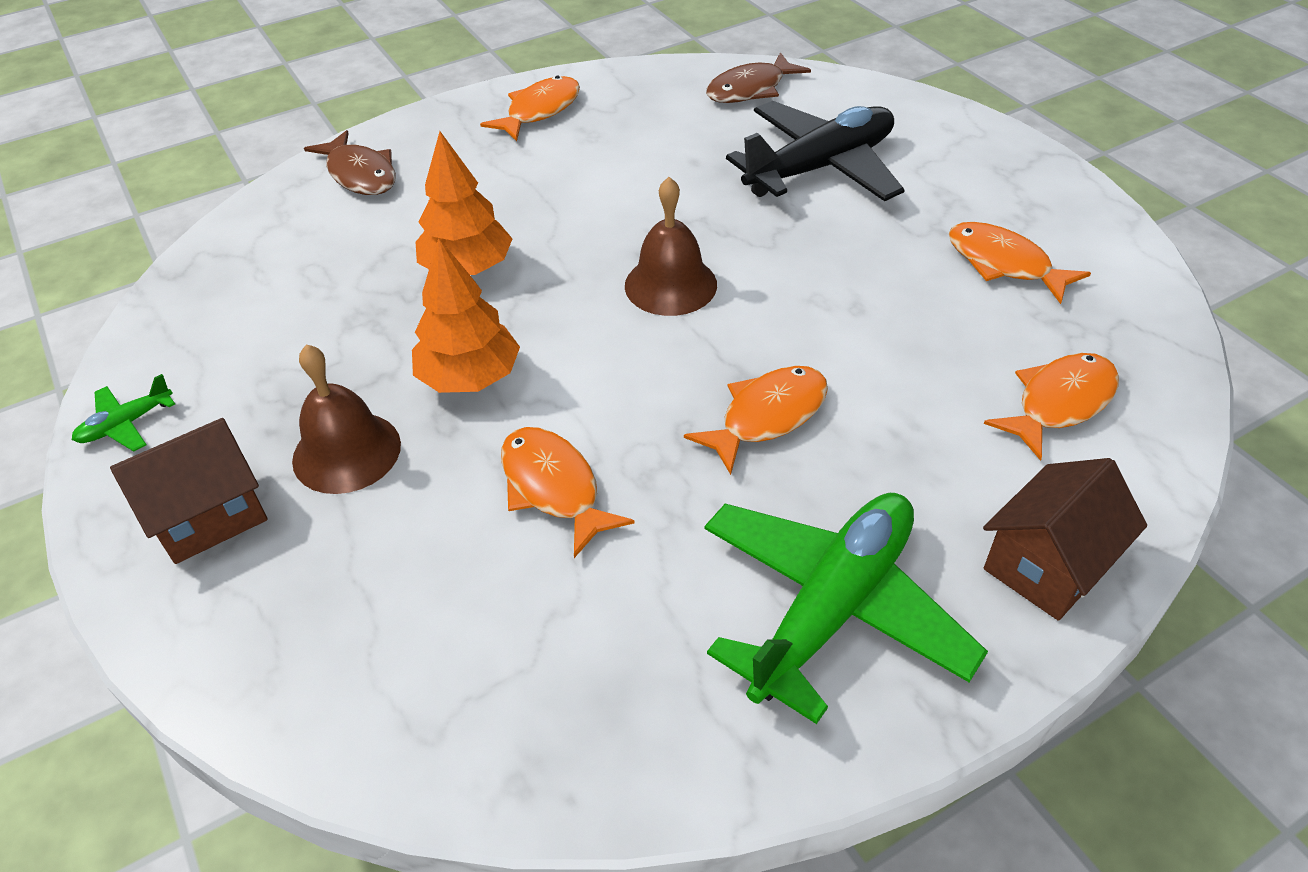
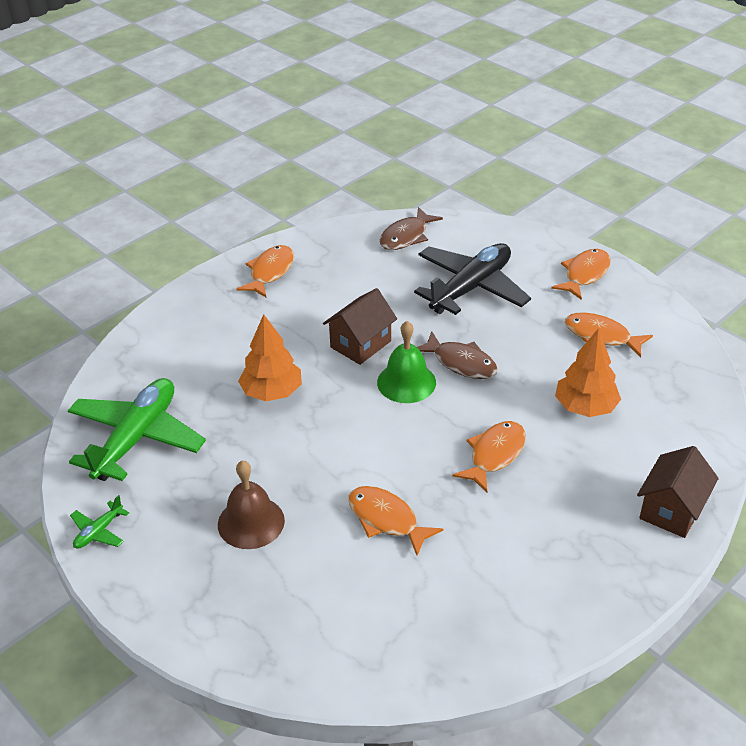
camera: 15 degrees left, 5 degrees down
(209, 516) = (184, 576): brown house -> brown house (360, 344)
(360, 174) = (167, 337): brown fish -> brown fish (461, 363)
(469, 377) = (306, 463): orange tree -> orange tree (585, 407)
(670, 285) = (406, 382): brown bell -> green bell
(832, 608) = (566, 555): green plane -> green plane (136, 438)
(1059, 403) = (654, 418): orange fish -> orange fish (584, 274)

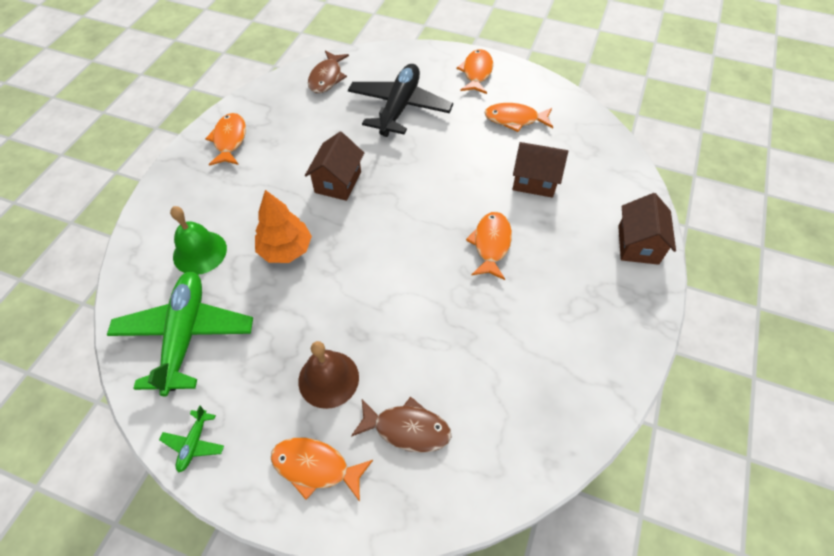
camera: 25 degrees left, 15 degrees up
(386, 520) = (438, 332): orange fish -> orange fish (315, 467)
(406, 382) = (391, 204): green bell -> green bell (200, 252)
(461, 363) = (425, 173): brown fish -> brown fish (407, 429)
(585, 407) = (534, 181): orange tree -> brown house

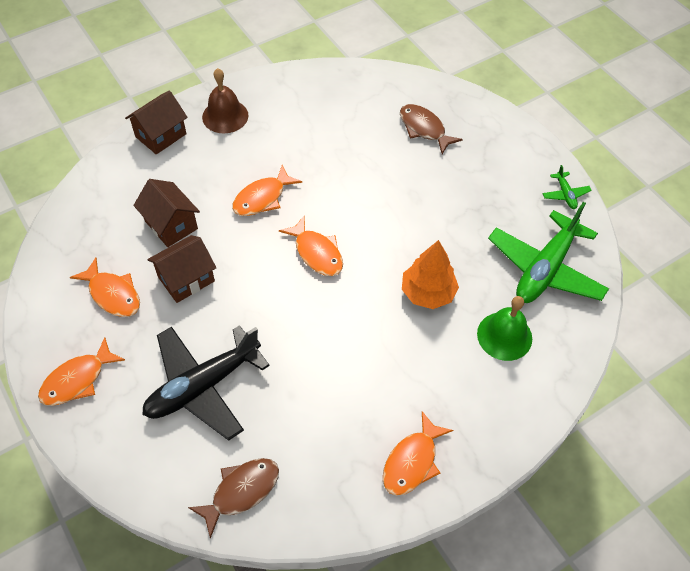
camera: 145 degrees left, 0 degrees up
(194, 443) = (565, 194): green plane -> green plane turned 120 degrees clockwise
(315, 467) = (493, 141): orange fish -> orange fish (317, 253)
(328, 379) = (455, 181): brown bell -> brown bell (225, 116)
(338, 182) = (337, 332): brown house -> brown house (186, 279)

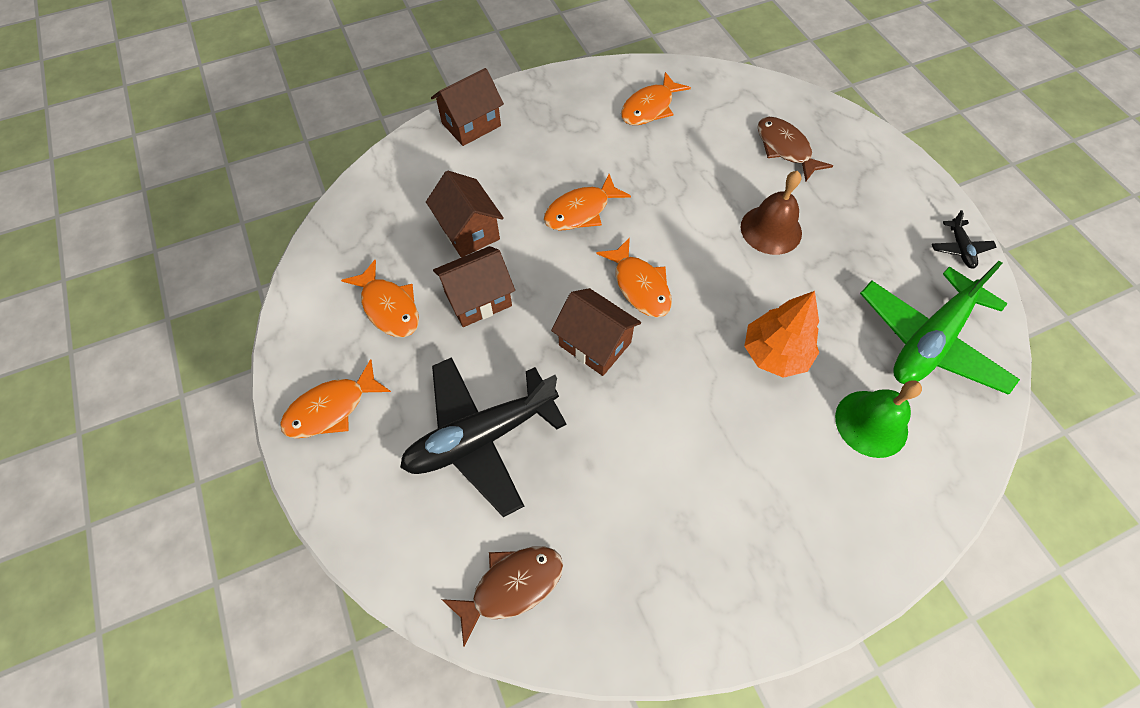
camera: 10 degrees right, 5 degrees up
(225, 116) = (548, 110): brown bell -> brown bell (771, 229)
(285, 303) = (594, 344): none -> brown house
(412, 461) = (737, 579): orange fish -> orange fish (650, 108)
(565, 194) = (959, 248): green plane -> black plane

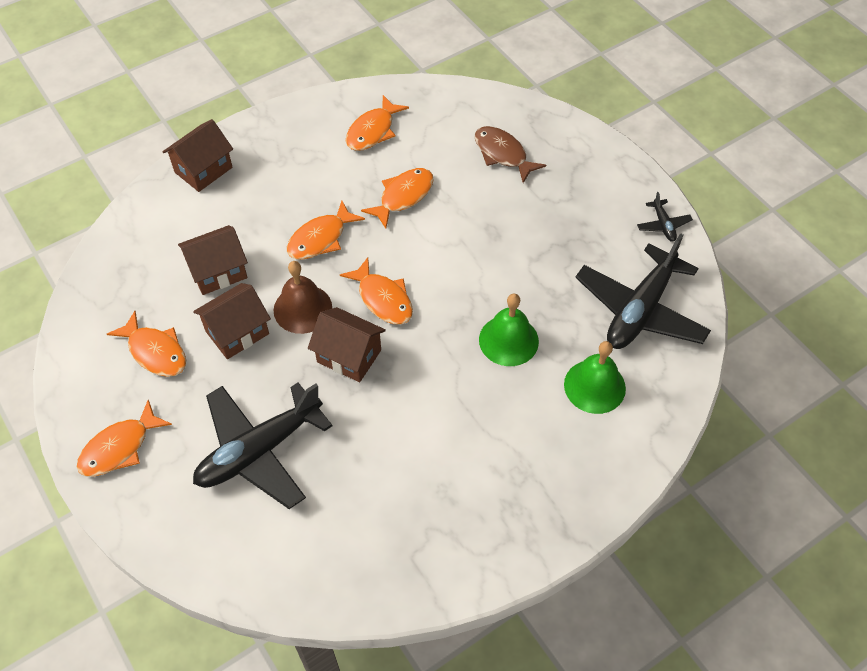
camera: 10 degrees left, 5 degrees down
(469, 231) = (218, 272): brown house -> brown house turned 75 degrees counterclockwise
(511, 586) = (305, 565): brown fish -> none
(674, 179) = (403, 196): none -> orange fish
(771, 229) = (496, 231): brown bell -> brown bell (302, 308)
(775, 353) = (508, 340): orange tree -> green bell
(929, 341) = (640, 310): green plane -> black plane

